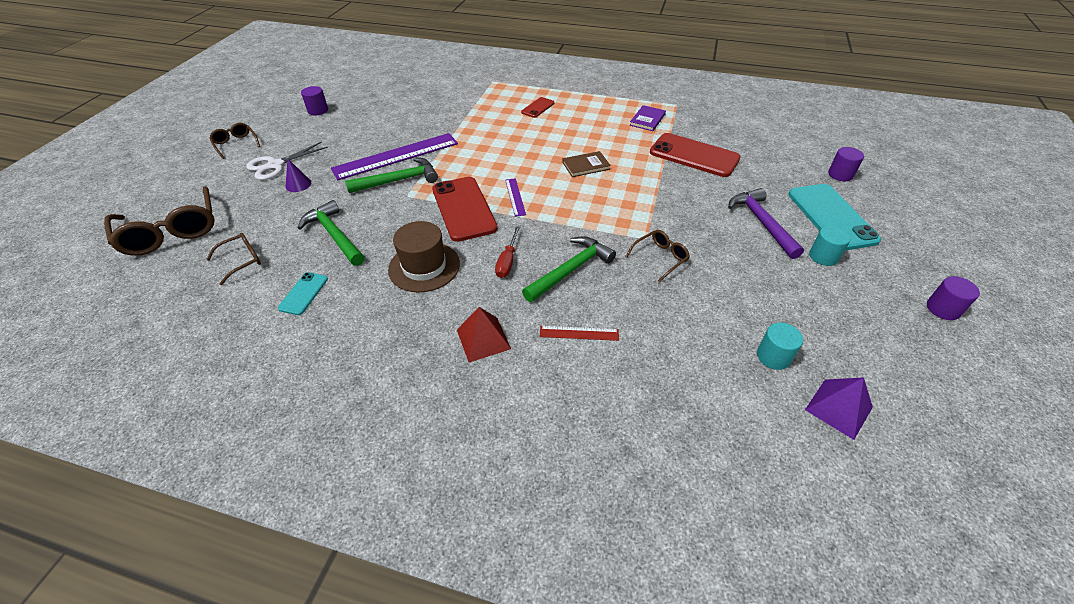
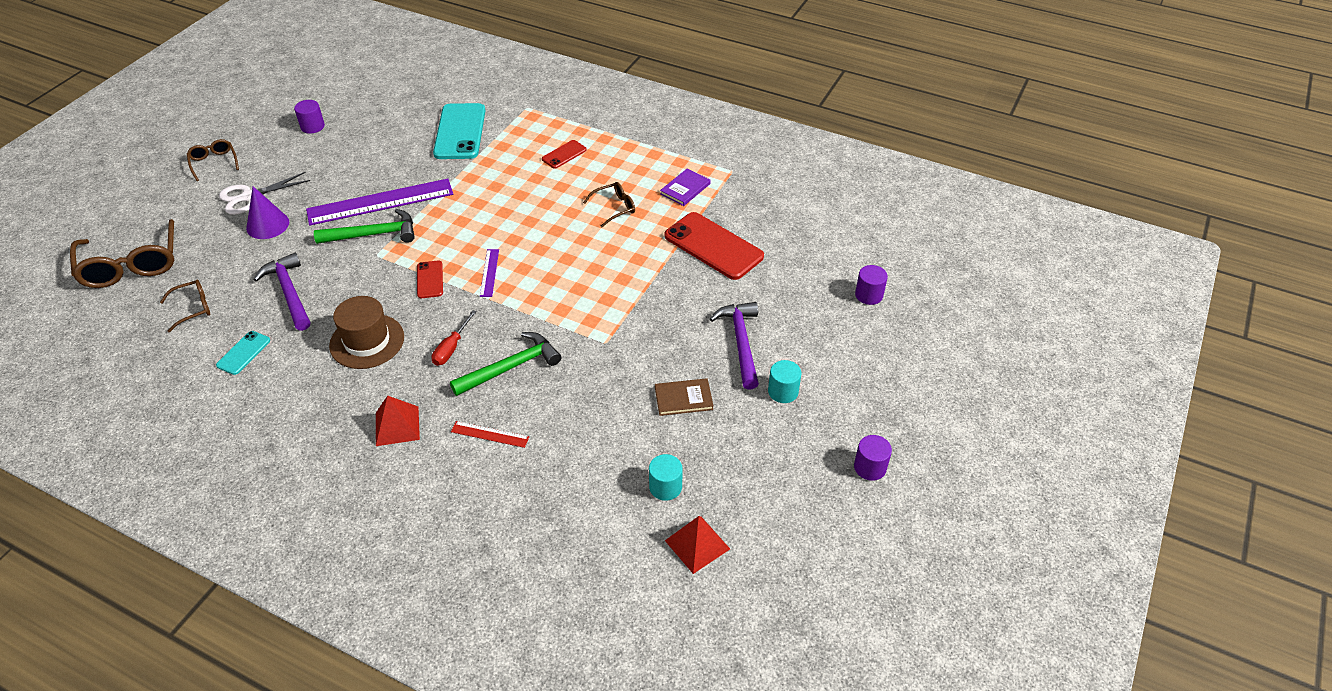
camera: 10 degrees right, 0 degrees up
(298, 184) = (267, 225): purple cone -> purple cone, size x1.52
(334, 235) = (289, 292): green hammer -> purple hammer
(464, 209) = (430, 279): red phone -> red phone, size x0.50
(586, 166) = (583, 243): brown book -> brown book (683, 398)
(660, 258) = (609, 367): brown glasses -> brown glasses (614, 208)
(831, 217) = (822, 346): turquoise phone -> turquoise phone (460, 132)
(838, 408) = (697, 544): purple pyramid -> red pyramid

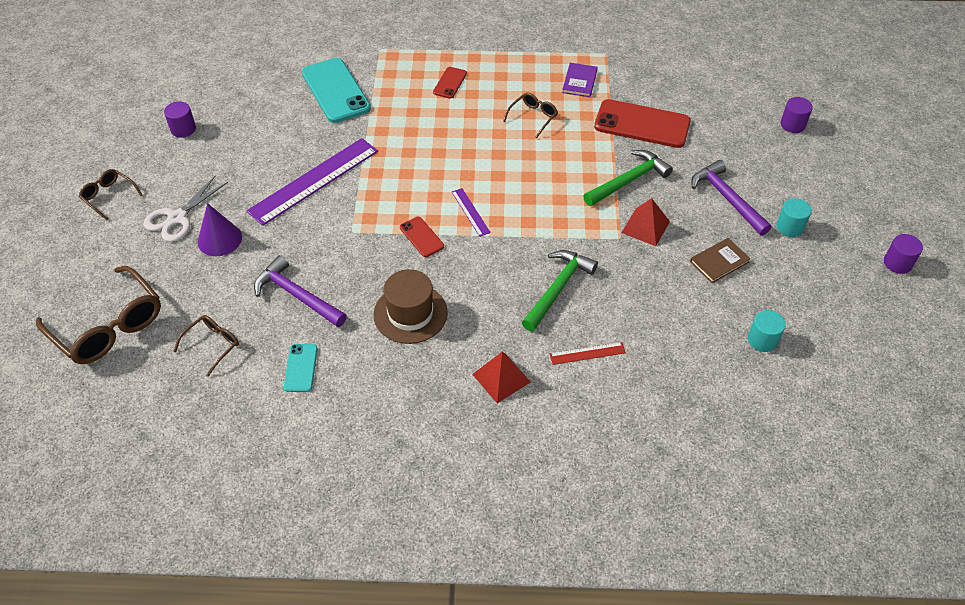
camera: 25 degrees left, 5 degrees up
(373, 234) = (333, 213): green hammer -> green hammer (629, 180)
(451, 348) = (492, 291): red screwdriver -> none
(697, 544) = (822, 376): red pyramid -> red pyramid (645, 227)

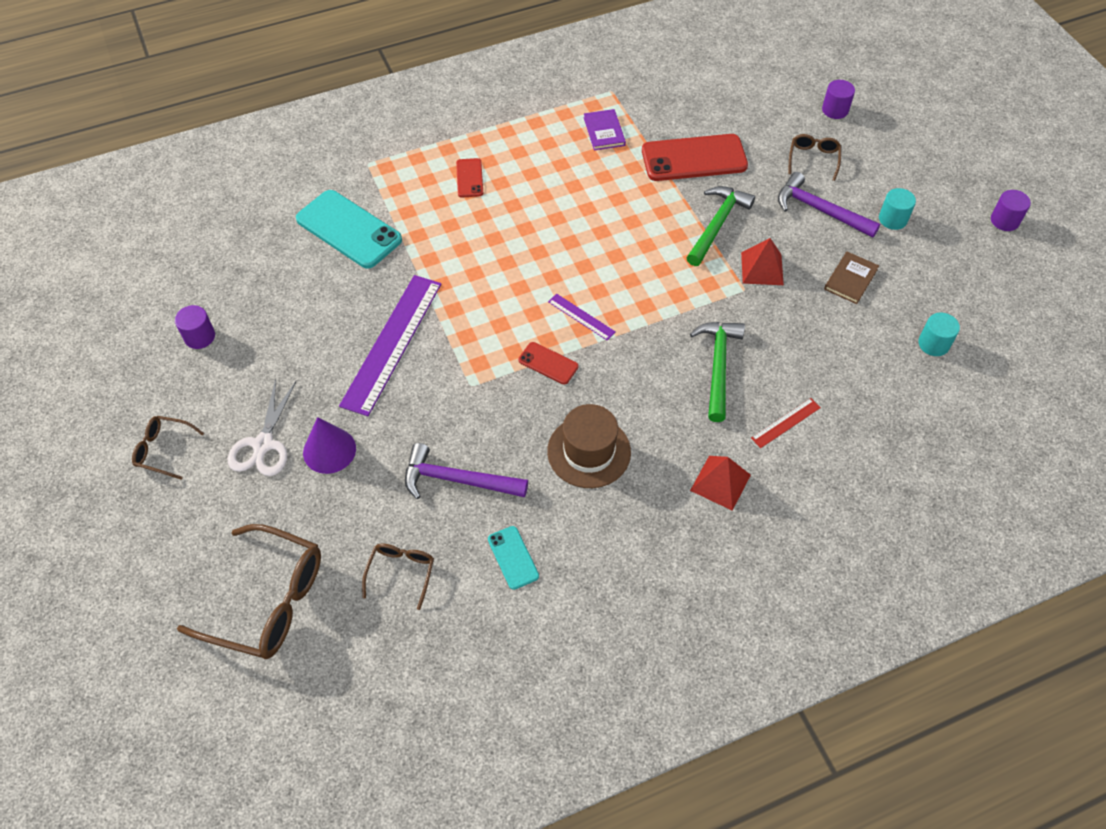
camera: 25 degrees left, 5 degrees up
(533, 117) = (581, 188): brown glasses -> brown glasses (813, 159)

